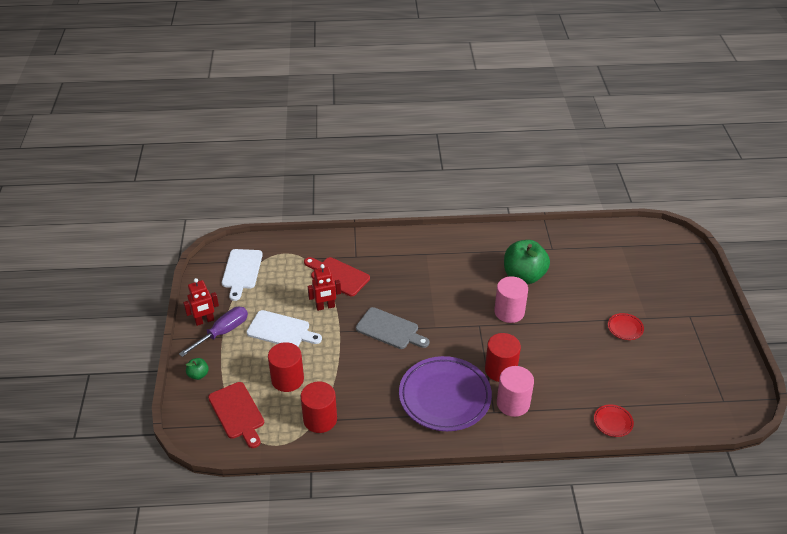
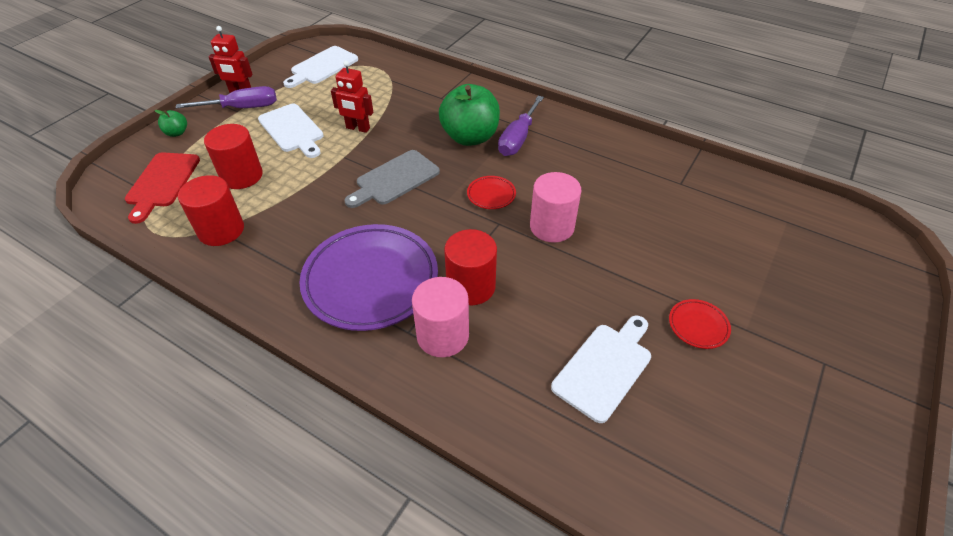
camera: 35 degrees right, 5 degrees up
(337, 276) = (403, 107): red cutting board -> none
(390, 329) = (395, 179): grey cutting board -> grey cutting board turned 75 degrees clockwise
(435, 263) = (518, 138): none -> purple screwdriver
(524, 276) = (612, 196): green apple -> green apple (470, 137)
(602, 373) = (604, 368): none -> white cutting board
(613, 422) = (555, 446): red plate -> red plate (491, 195)

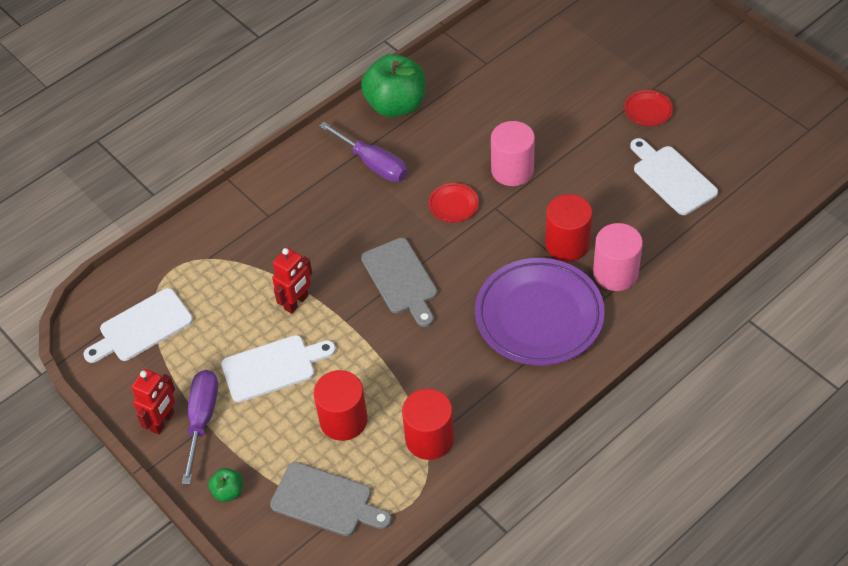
camera: 70 degrees left, 5 degrees up
(162, 182) = (326, 501): red cutting board -> grey cutting board
(322, 67) = (142, 327): white cutting board -> white cutting board turned 90 degrees clockwise
(470, 137) = (355, 203): green apple -> green apple (396, 105)

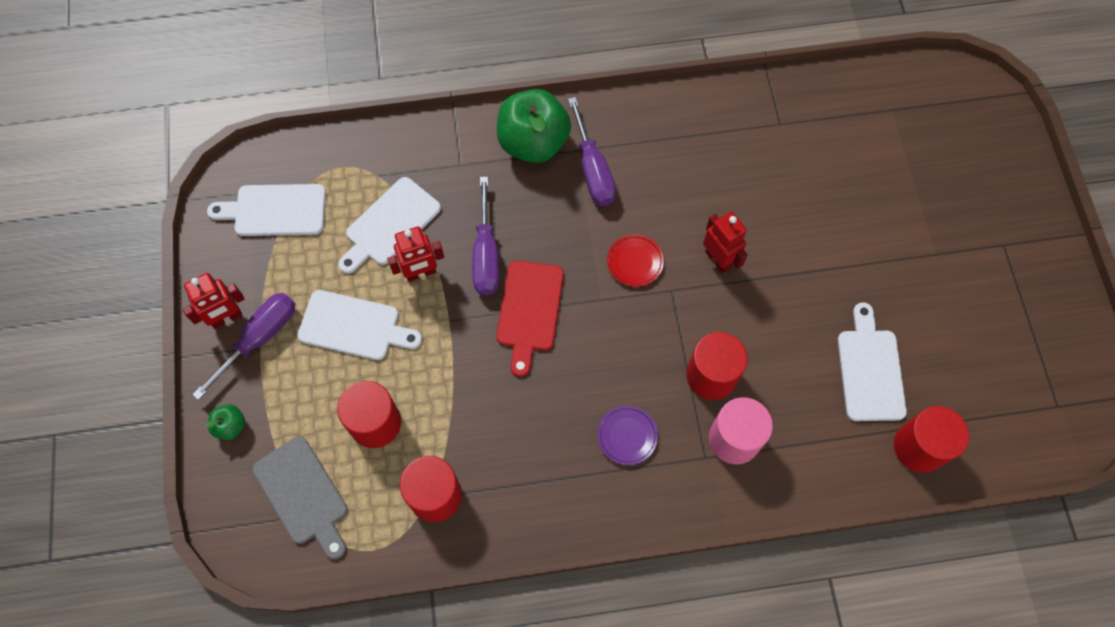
camera: 30 degrees right, 15 degrees up
(245, 285) = (390, 225): none -> white cutting board
(337, 262) = (486, 254): none -> purple screwdriver
(396, 105) = (659, 118): green apple -> green apple (533, 142)
(401, 279) = (529, 311): grey cutting board -> red cutting board
(512, 170) = (718, 259): pink cylinder -> red robot
(539, 316) = (627, 436): purple plate -> purple plate, size x0.41
(648, 110) = (903, 277): red plate -> none
(742, 205) = (919, 447): none -> red cylinder

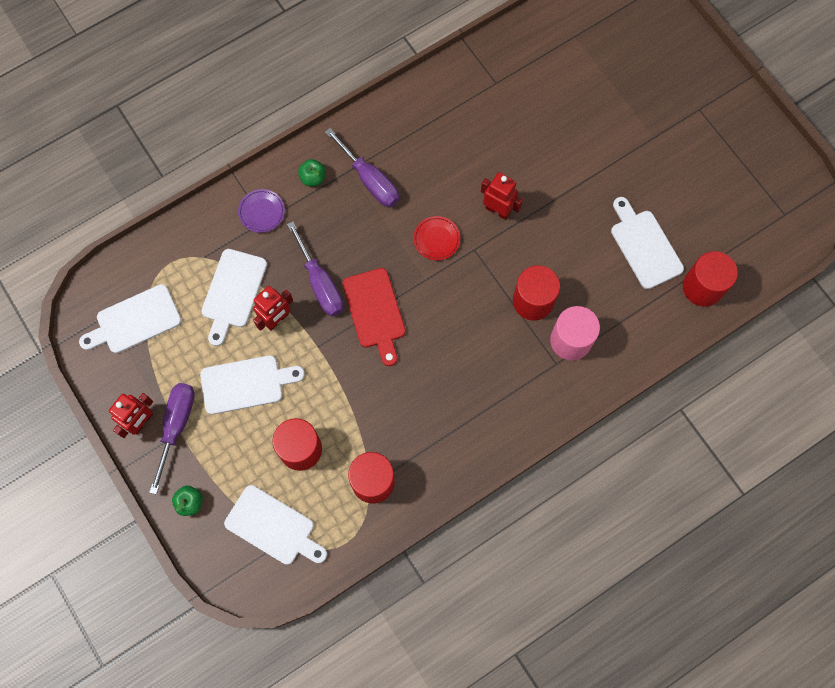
camera: 25 degrees left, 5 degrees up
(303, 494) = (273, 527): grey cutting board -> white cutting board
(533, 142) = (313, 178): green apple -> green apple, size x0.44
(627, 436) = (492, 373): purple plate -> purple plate (262, 212)

